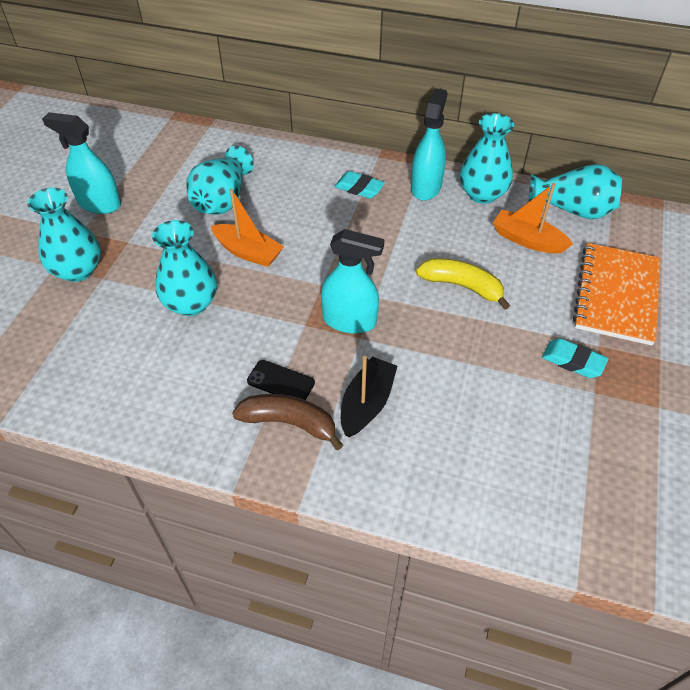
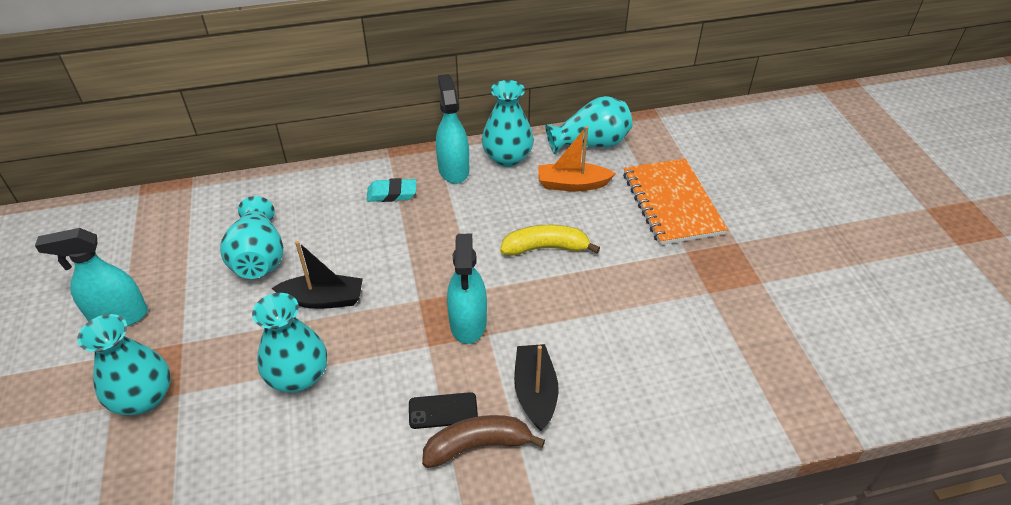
camera: 30 degrees left, 5 degrees down
(248, 252) = (323, 299): orange boat -> black boat
(349, 321) = (468, 323): turquoise spray bottle -> turquoise spray bottle turned 105 degrees clockwise
(573, 361) = (676, 274): turquoise eraser -> none

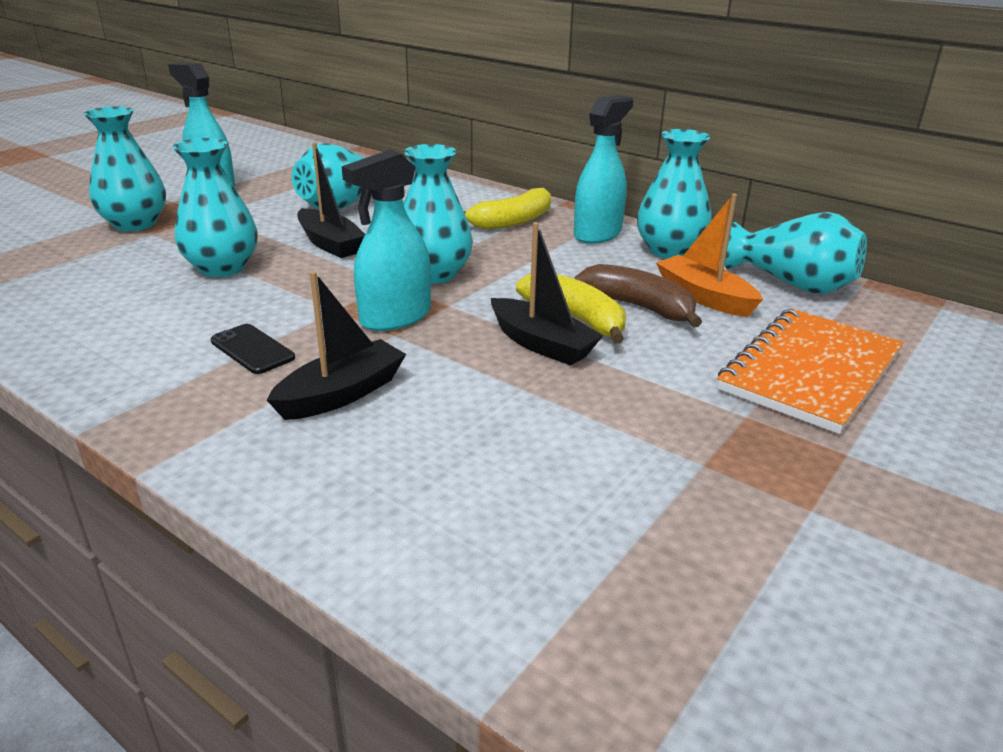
camera: 50 degrees right, 15 degrees down
(392, 194) = (511, 222): turquoise eraser -> yellow banana
(428, 274) = (434, 274): none -> turquoise vase
(478, 445) = (222, 388): brown banana -> brown banana (638, 307)
(559, 279) = (542, 344): none -> black boat

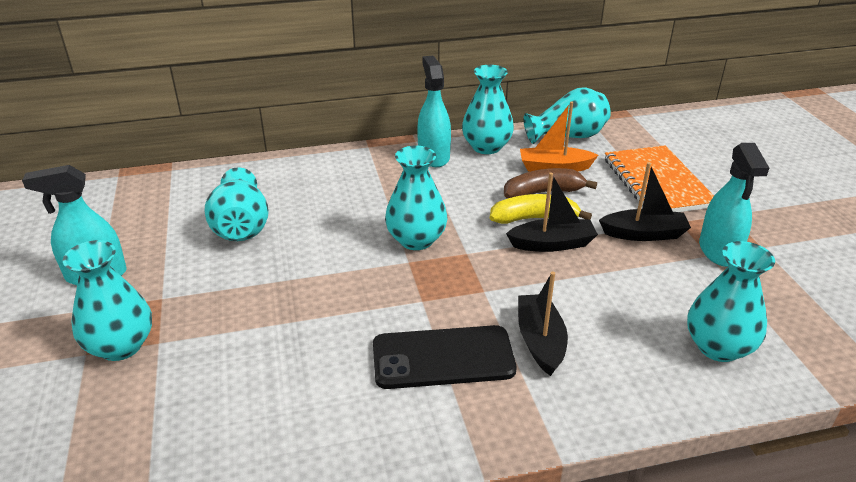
camera: 50 degrees left, 5 degrees up
(222, 268) = (286, 327): turquoise vase -> turquoise vase (718, 347)
(252, 349) = (443, 358): black phone -> black phone, size x1.89
(330, 244) = (309, 261): black boat -> black boat (644, 234)
(395, 317) = (462, 281): turquoise spray bottle -> turquoise spray bottle (718, 251)
(511, 222) = (373, 175): yellow banana -> none

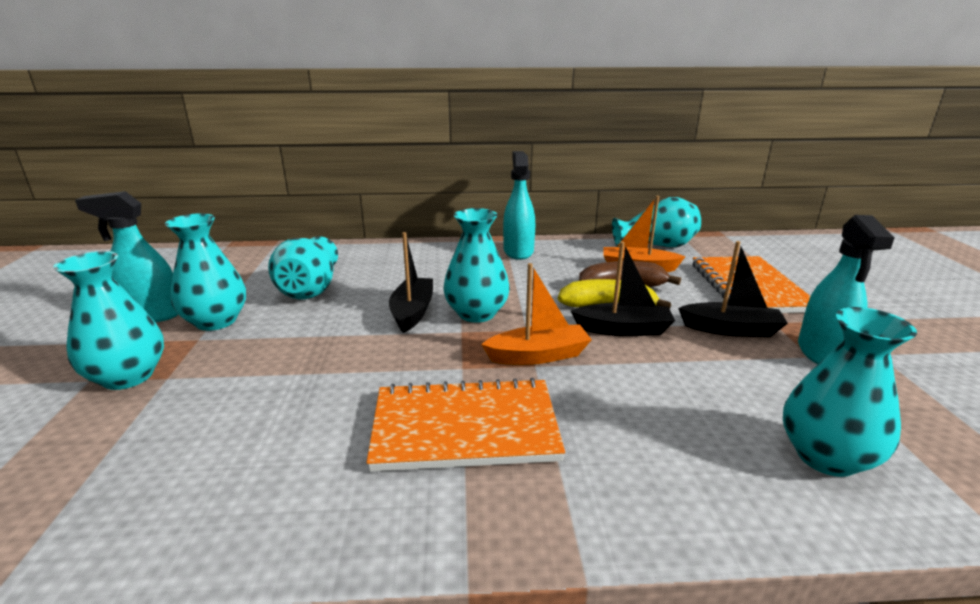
camera: 10 degrees right, 10 degrees down
(443, 358) = (465, 428): black phone -> orange notebook
(484, 280) = (538, 355): none -> orange boat
(486, 147) = (572, 248): turquoise vase -> turquoise vase (216, 321)
(540, 341) = (588, 423): black boat -> black boat (412, 312)

